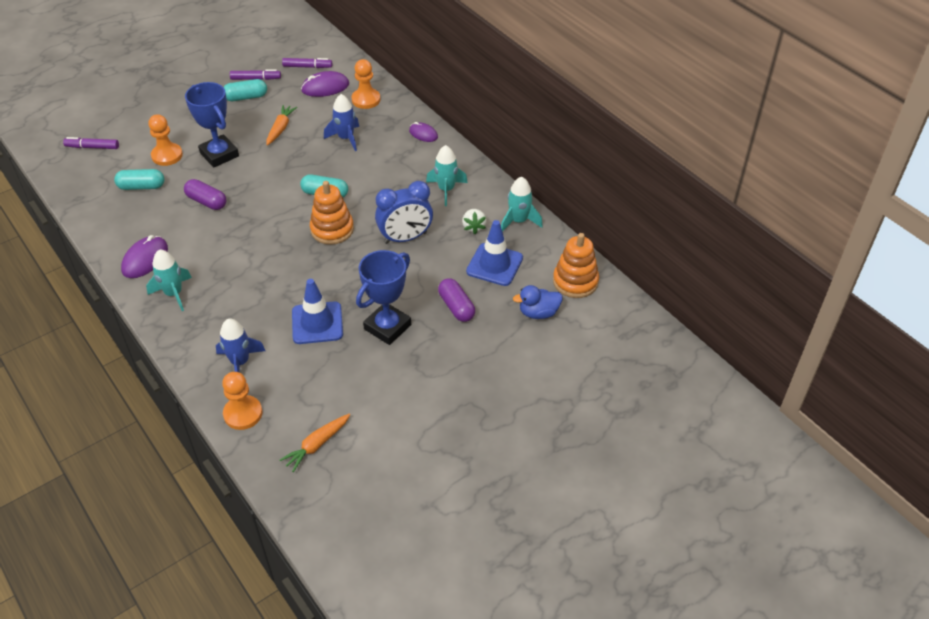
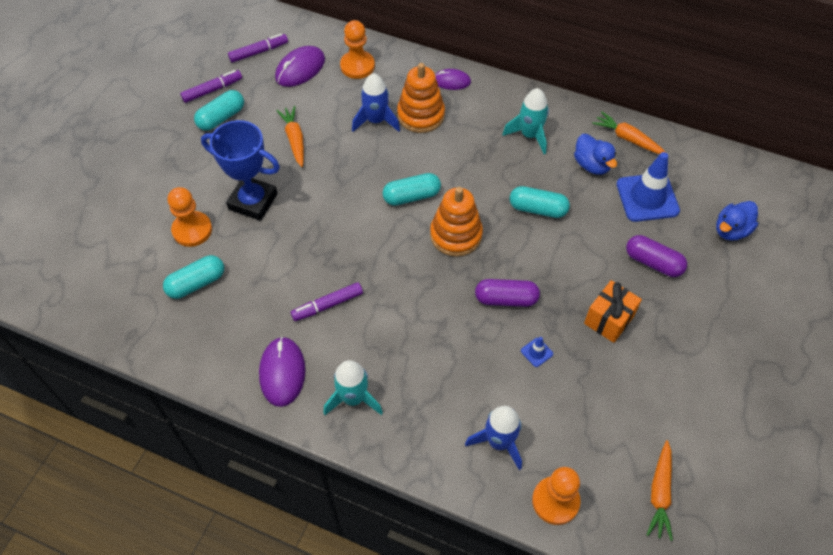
camera: 30 degrees left, 10 degrees up
(93, 147) = (90, 260): purple marker -> purple marker (328, 305)
(206, 202) = (290, 266): purple capsule -> purple capsule (506, 299)
(317, 323) = (536, 352): blue traffic cone -> blue traffic cone, size x0.42
(387, 327) = (609, 319): blue trophy -> orange gift
(405, 238) = (537, 209): blue clock -> turquoise capsule
(473, 227) = (592, 165): white strawberry -> blue duck
(519, 221) = (627, 138): turquoise rocket -> orange carrot
(575, 281) = (733, 180): orange stacking toy -> orange stacking toy (421, 115)

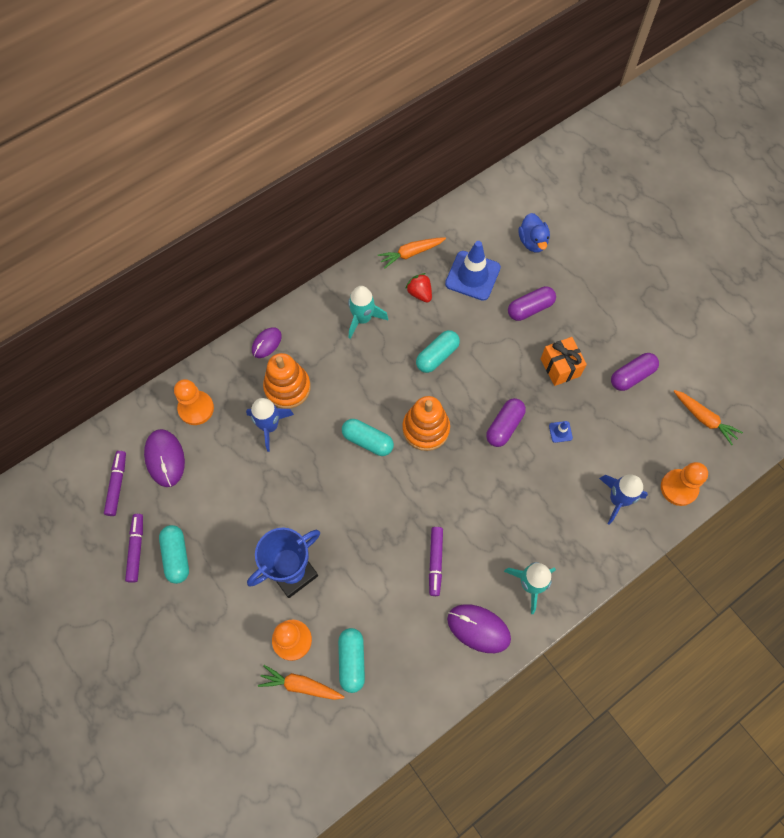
camera: 60 degrees left, 10 degrees up
(294, 139) = (246, 504): orange carrot -> orange carrot (300, 685)
(411, 196) = (367, 441): turquoise capsule -> turquoise capsule turned 75 degrees counterclockwise
(592, 165) = (419, 293): blue duck -> red strawberry
(653, 393) = (632, 376): none -> purple capsule

